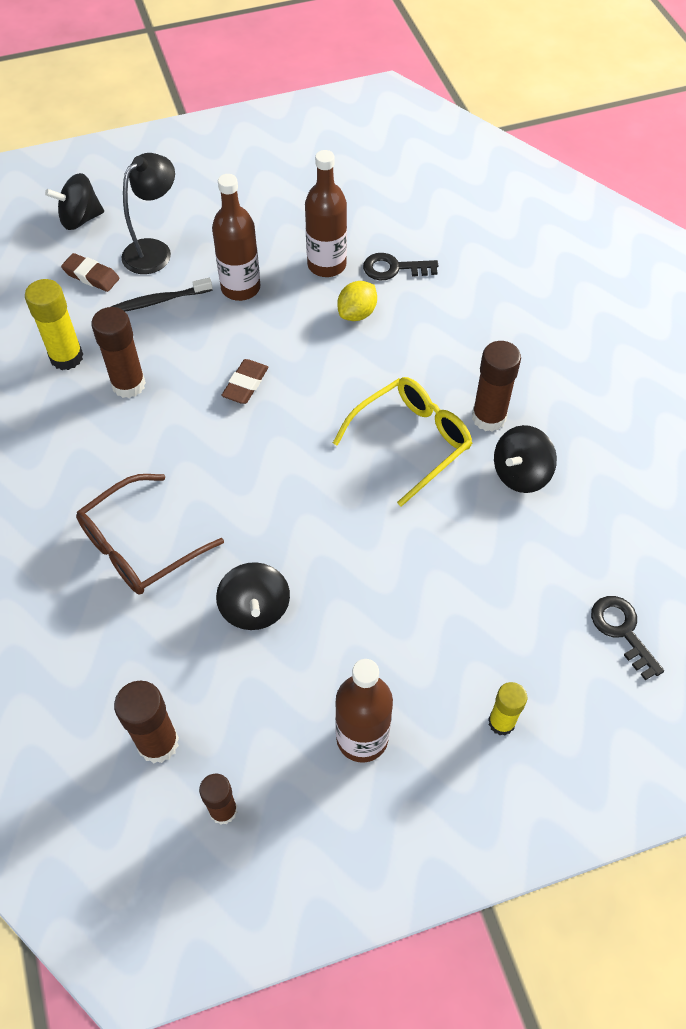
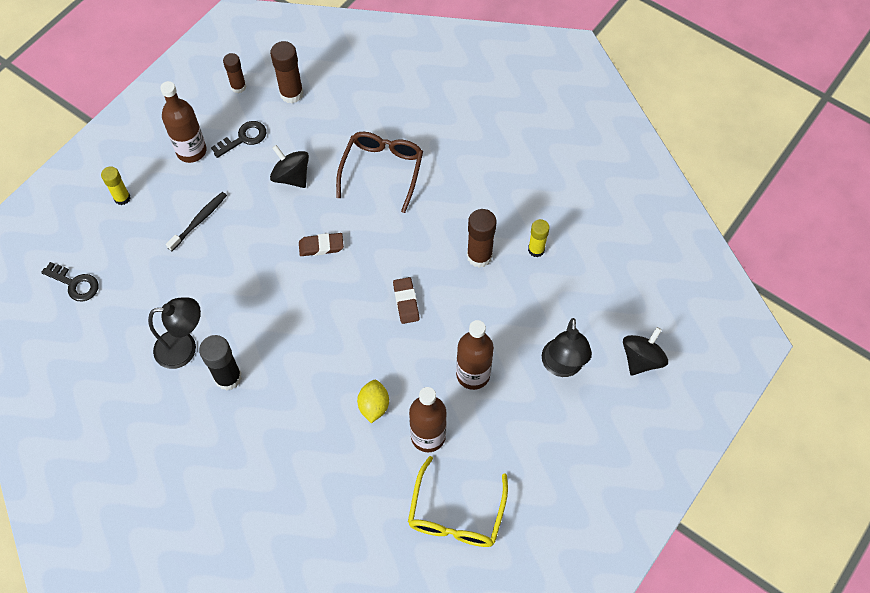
camera: 145 degrees right, 5 degrees up
(66, 357) = (536, 250): yellow glue stick -> yellow glue stick, size x0.66
(91, 276) = (583, 317): brown eraser -> brown eraser (321, 246)
(159, 301) = (518, 328): black toothbrush -> black toothbrush (199, 221)
(394, 268) = (375, 466): black key -> black key (243, 138)
(411, 441) = (269, 328): yellow glasses -> yellow glasses (456, 514)
(488, 417) = (228, 377): brown glue stick -> black glue stick
(520, 474) = (184, 348): black spinning top -> black lamp

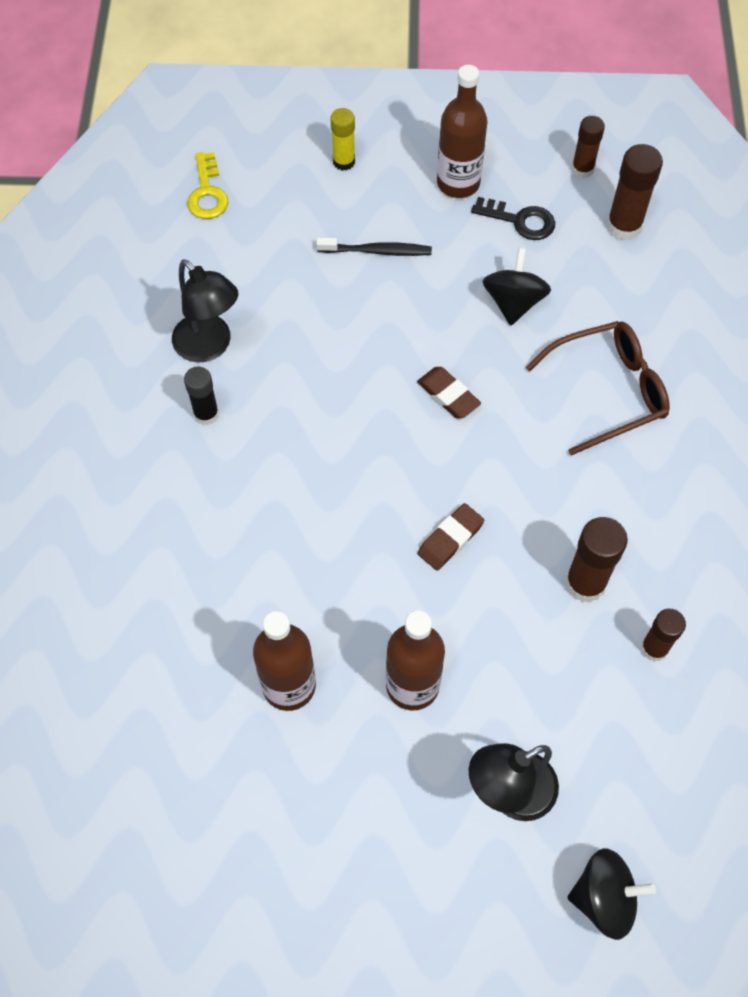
camera: 55 degrees right, 0 degrees up
(75, 284) = (207, 193): black key -> yellow key
(228, 377) = (206, 414): black glue stick -> black glue stick, size x0.66
(374, 406) = (284, 595): yellow lemon -> none
(456, 514) = (207, 790): yellow glasses -> none
(536, 250) = (654, 648): yellow glue stick -> brown glue stick

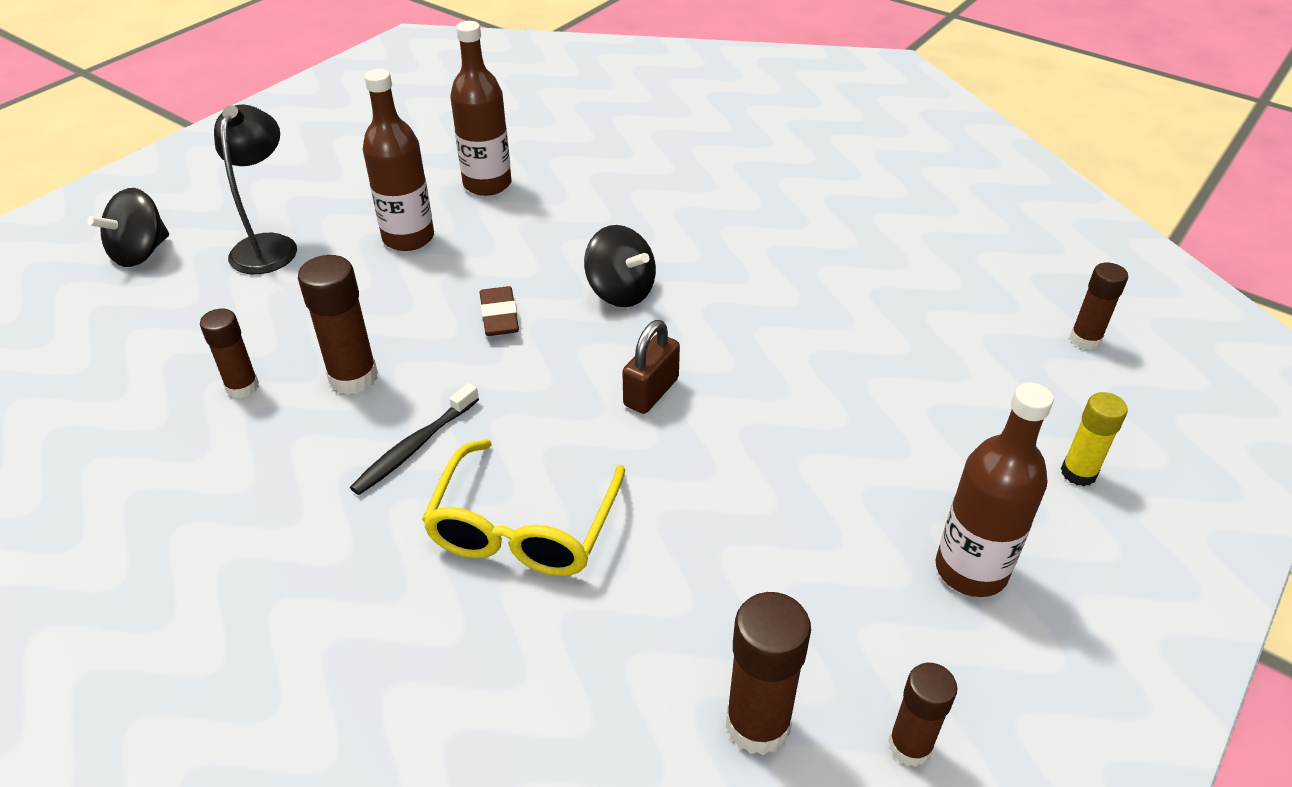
camera: 125 degrees right, 20 degrees down
(206, 414) = (780, 235): black glue stick -> none
(207, 193) = (1085, 339): yellow key -> brown glue stick
(209, 346) = (858, 264): black lamp -> none
(377, 251) = (900, 433): black toothbrush -> black toothbrush (414, 447)
(448, 395) = (651, 392): brown eraser -> brown padlock
(513, 302) = (726, 514): black spinning top -> black spinning top (620, 292)
(520, 220) = (855, 600): black key -> none
(608, 391) = (523, 528): brown glasses -> yellow glasses

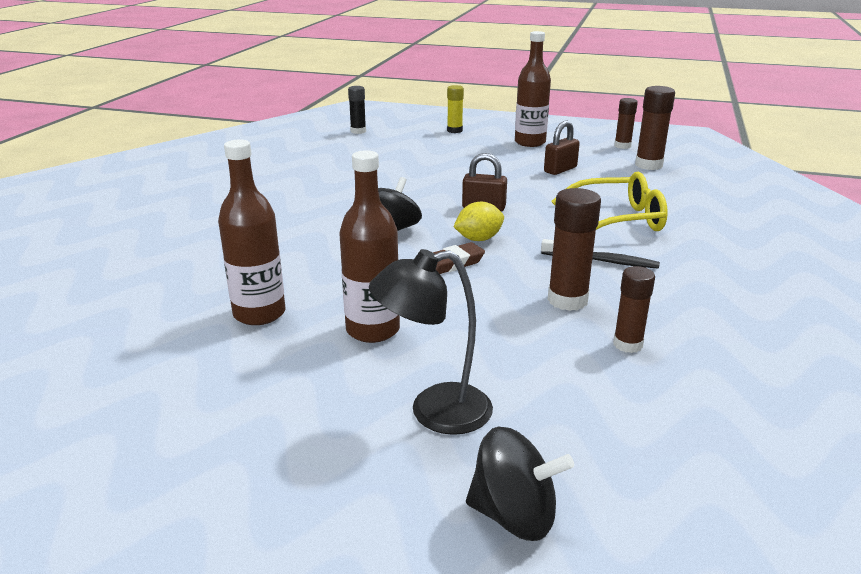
camera: 110 degrees left, 15 degrees down
(550, 356) = (478, 239): none -> yellow lemon
(782, 551) = (560, 170): none -> brown padlock
(1085, 339) = (358, 131): brown glue stick -> black glue stick

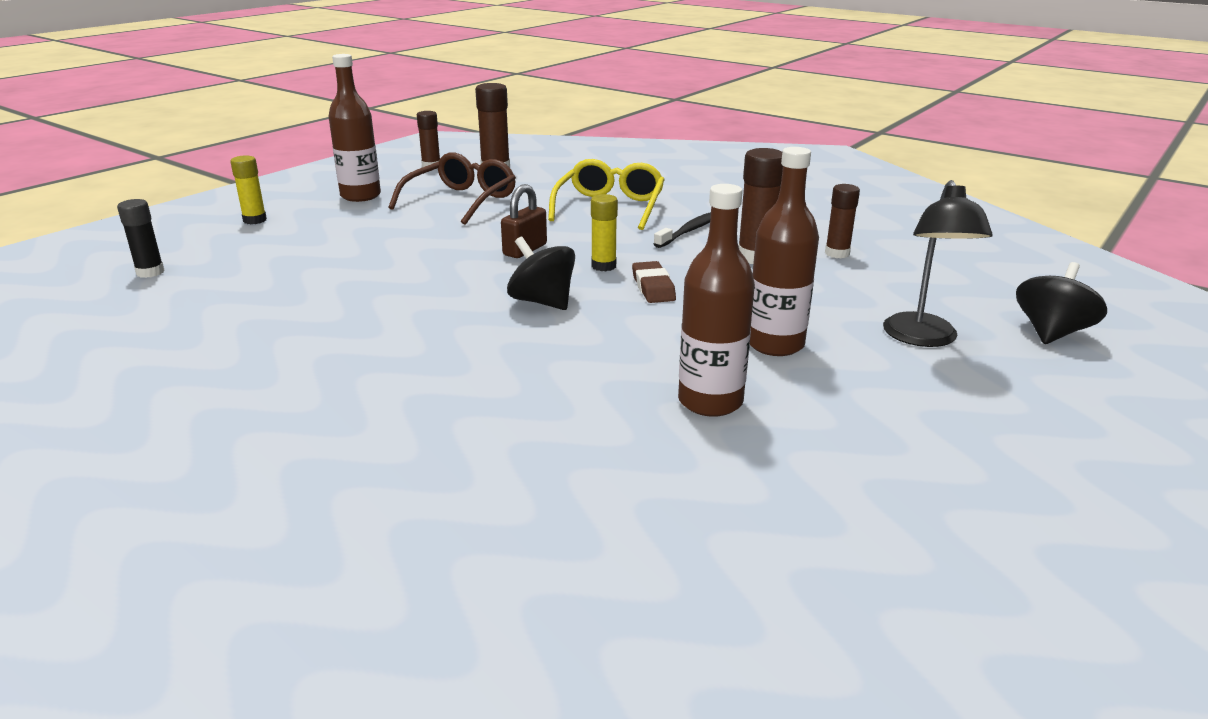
camera: 70 degrees left, 0 degrees up
(478, 239) = (603, 266): yellow lemon -> yellow glue stick
(560, 170) = (461, 201): brown padlock -> brown glasses

